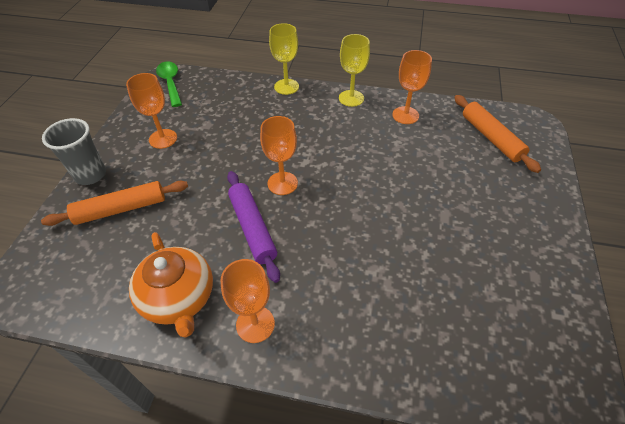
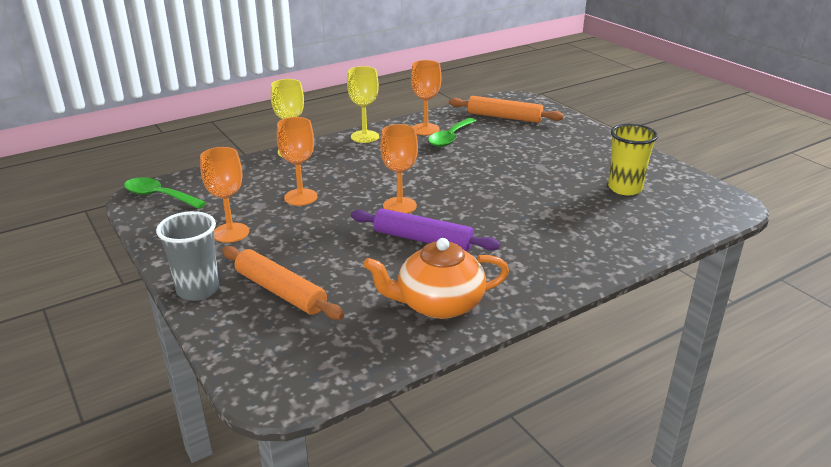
camera: 45 degrees left, 20 degrees down
(121, 209) = (280, 291): orange rolling pin -> orange rolling pin turned 75 degrees counterclockwise
(179, 298) = (438, 304): orange teapot -> orange teapot turned 150 degrees clockwise
(255, 324) = (518, 281): orange goblet -> orange goblet (300, 197)
(412, 136) = (450, 138): none -> green spoon
(488, 294) = (624, 188): none -> yellow cup

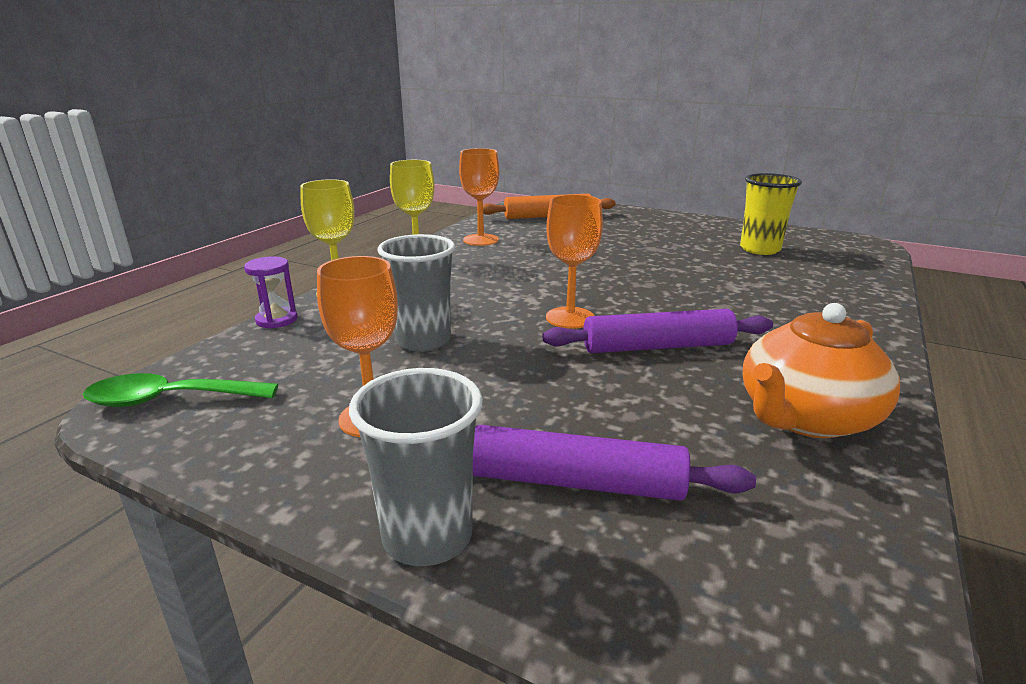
camera: 30 degrees left, 5 degrees down
(243, 162) = (277, 320): none -> purple hourglass
(280, 291) = (575, 481): orange rolling pin -> purple rolling pin
(300, 197) = (423, 341): orange goblet -> grey cup
(450, 138) = (521, 242): green spoon -> none

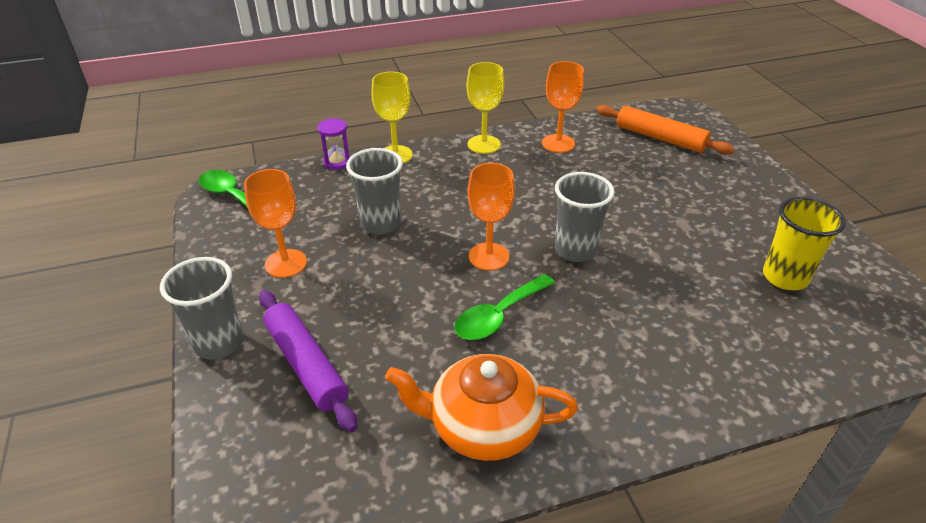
camera: 45 degrees right, 15 degrees up
(622, 287) = (575, 250): none -> grey cup
(657, 347) = (498, 315): purple rolling pin -> green spoon

